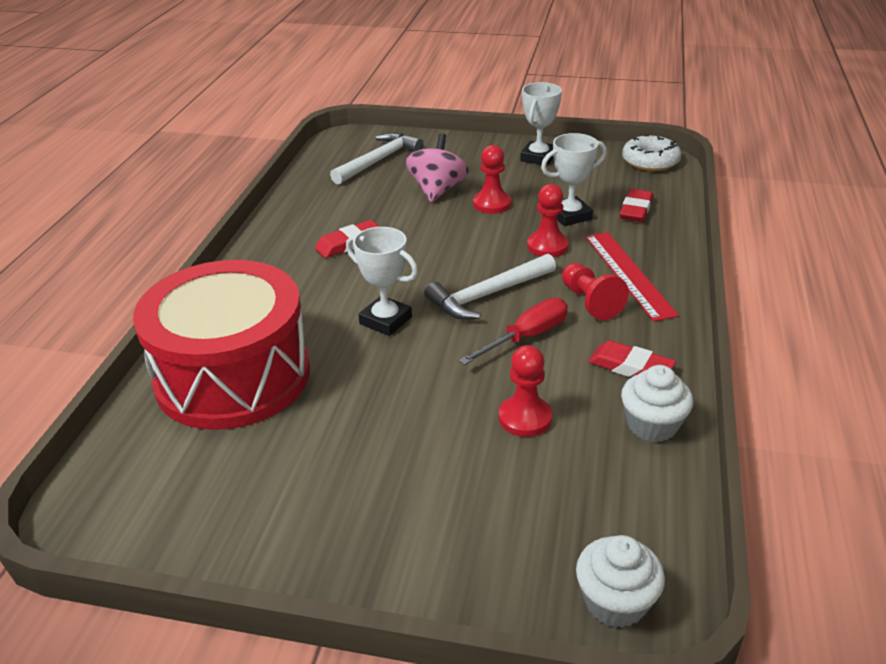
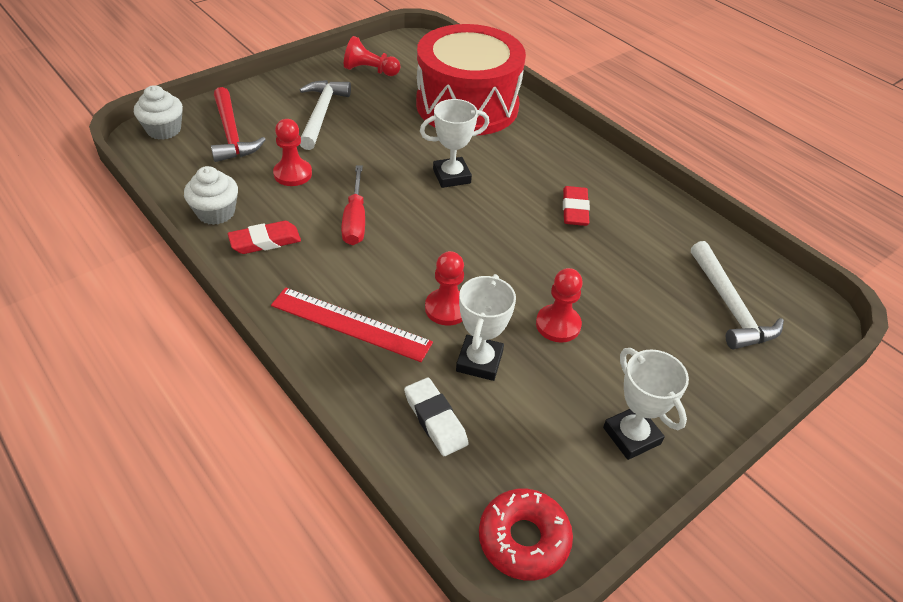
camera: 125 degrees right, 10 degrees up
(437, 190) = (622, 307): pink spinning top -> none
(487, 295) = (422, 233): white hammer -> white hammer (321, 114)
(531, 525) = (231, 134): none -> red hammer
(590, 302) = (348, 275): red pawn -> red pawn (370, 71)
(636, 210) = (435, 420): red eraser -> white eraser
(650, 161) = (523, 539): white donut -> red donut

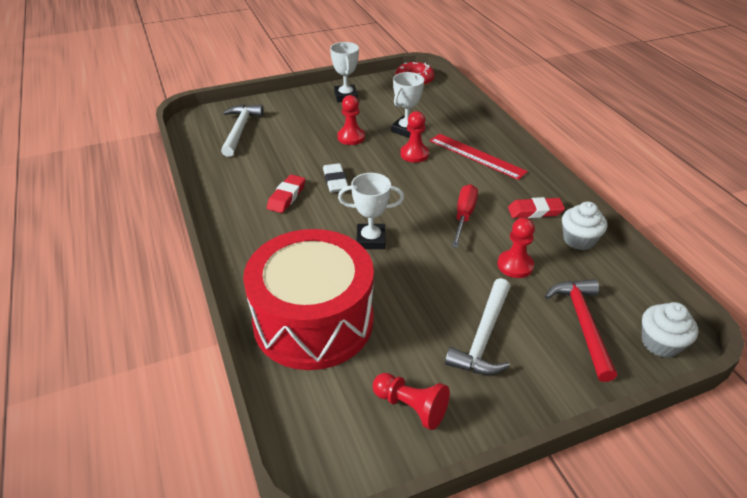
camera: 160 degrees left, 5 degrees down
(435, 420) = (439, 114): white eraser -> white eraser (335, 181)

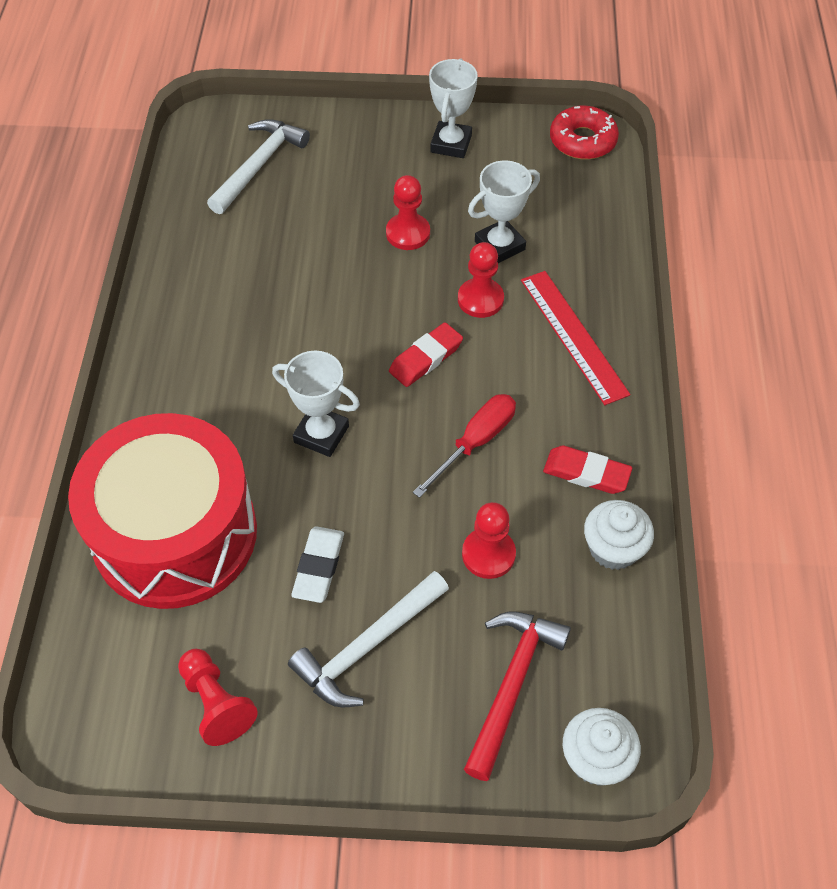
camera: 25 degrees right, 15 degrees up
(286, 197) = (254, 316): red eraser -> red eraser (425, 358)
(335, 181) = (336, 311): white eraser -> white eraser (319, 567)

